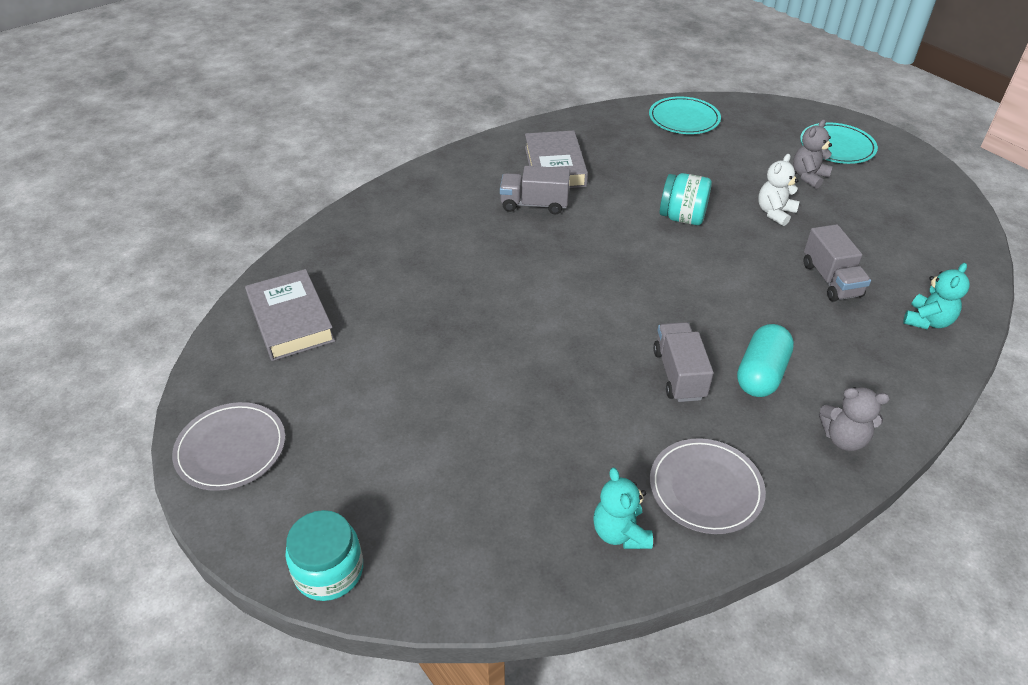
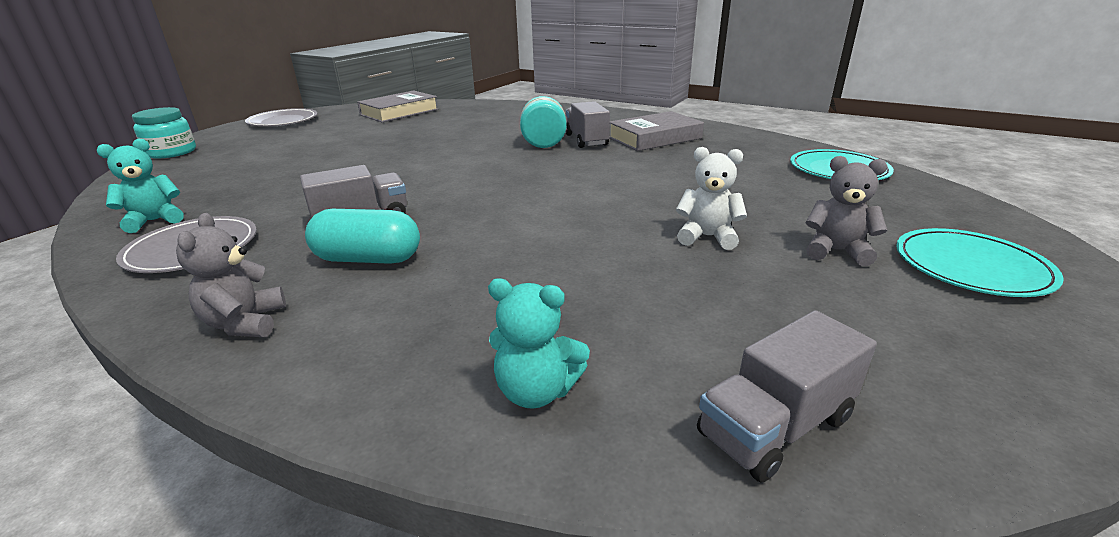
camera: 70 degrees right, 15 degrees down
(682, 218) = (632, 191): turquoise jar -> turquoise jar (544, 143)
(831, 280) = (587, 289): grey truck -> grey truck (775, 426)

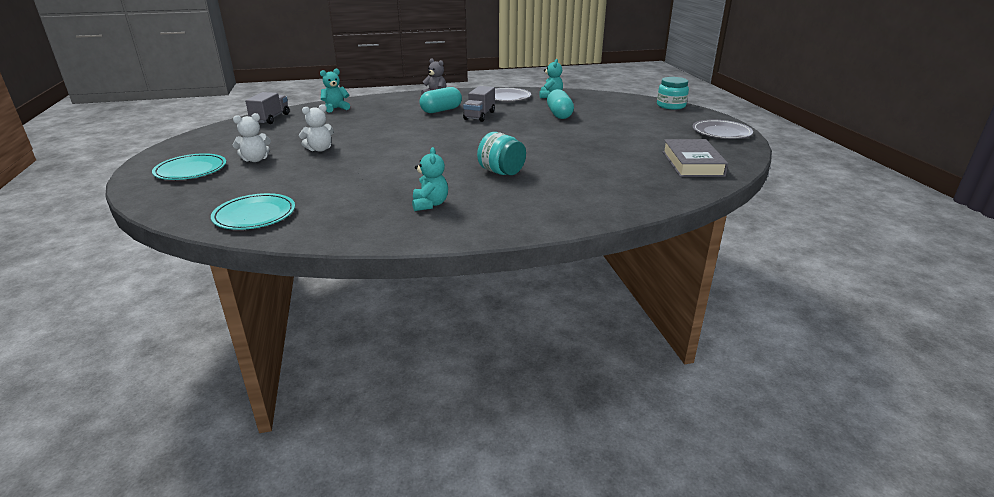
camera: 135 degrees right, 0 degrees up
(287, 182) = (559, 114): none -> turquoise capsule
(586, 140) = (478, 184): grey truck -> none
(654, 138) = (430, 204): grey book -> turquoise teddy bear
(836, 251) = (255, 160): grey teddy bear -> white teddy bear

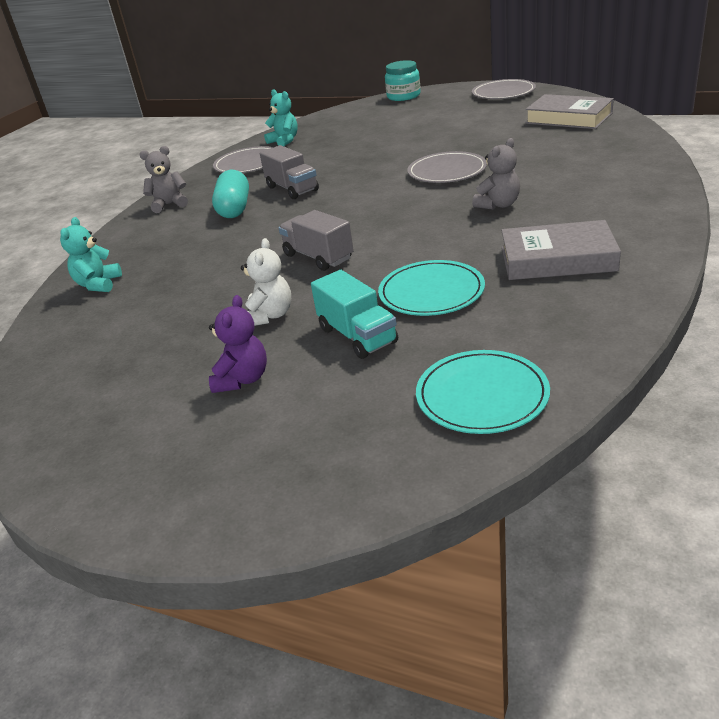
camera: 50 degrees left, 5 degrees up
(191, 170) = (210, 455): turquoise plate -> turquoise plate (431, 292)
(255, 160) = (242, 379): white teddy bear -> purple teddy bear
(270, 119) = (53, 350): grey truck -> grey truck (318, 257)
(307, 173) = (357, 336): none -> turquoise truck
(430, 204) = (557, 259): turquoise teddy bear -> grey book
(501, 172) = (498, 205): turquoise jar -> grey teddy bear
(544, 147) = (447, 171): none -> grey plate
(559, 114) = (354, 147): turquoise capsule -> none

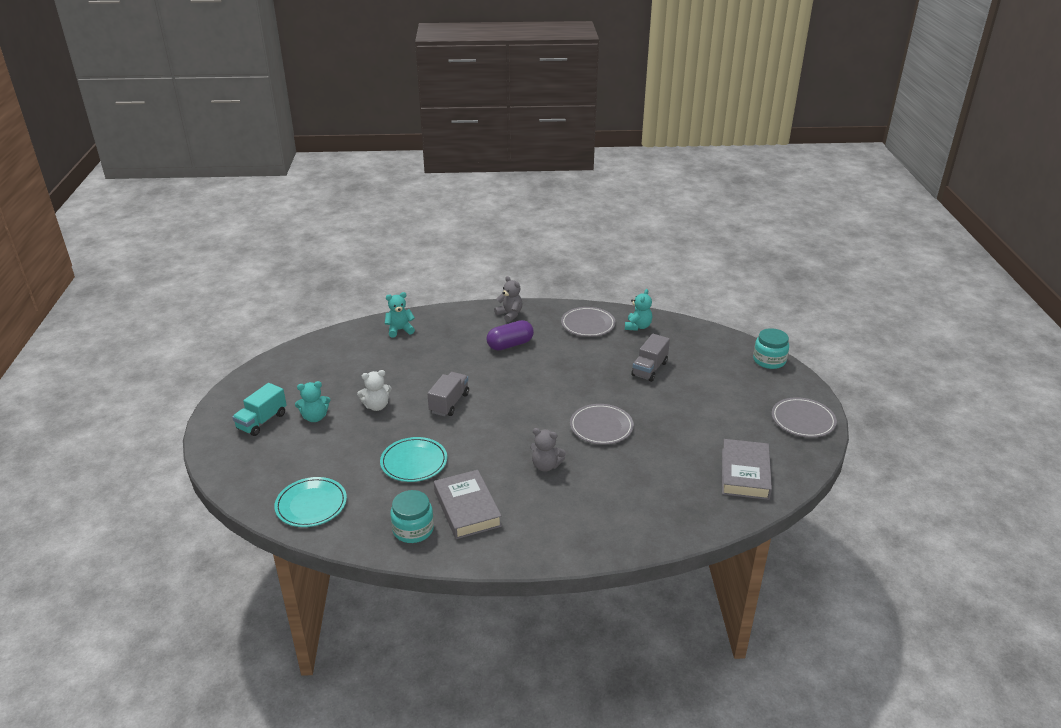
camera: 60 degrees right, 0 degrees up
(235, 209) = (510, 345): turquoise capsule -> purple capsule
(242, 379) = (315, 417): purple teddy bear -> turquoise teddy bear
(292, 189) = (548, 359): grey truck -> grey truck (649, 369)
(357, 336) = (361, 445): turquoise truck -> turquoise truck (262, 421)
(586, 302) = (413, 529): none -> turquoise jar

